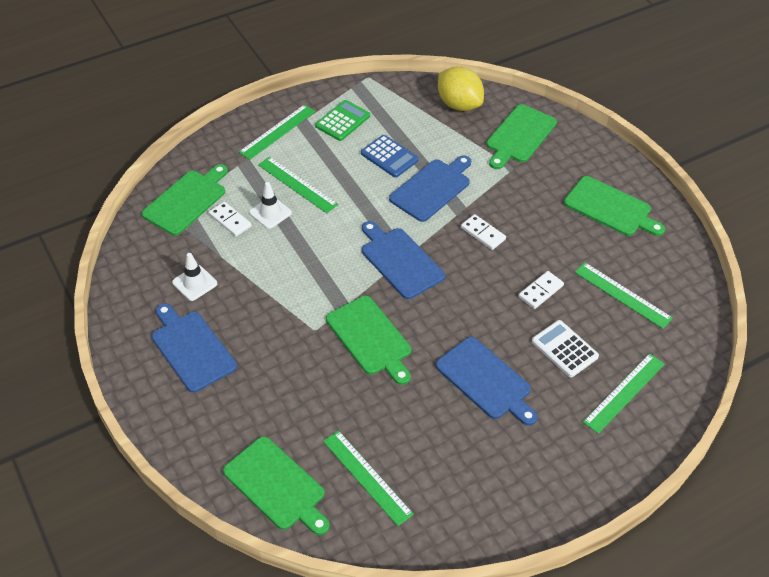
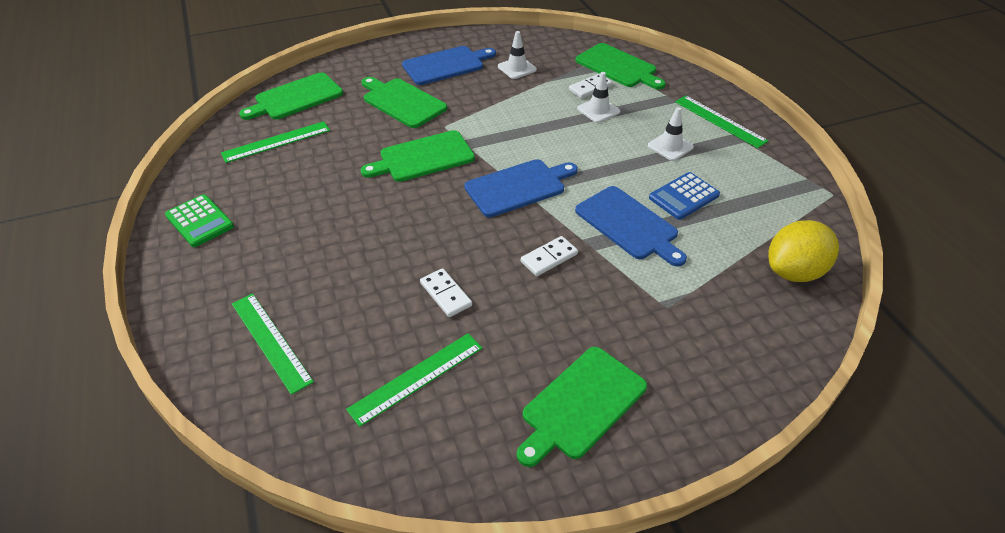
camera: 100 degrees right, 5 degrees down
(297, 184) = (638, 128): green ruler -> none
(322, 164) = (670, 146): none -> white traffic cone
(342, 121) = (744, 167): green calculator -> green calculator (199, 221)
(486, 381) = (340, 228): blue cutting board -> none
(519, 136) = (735, 326): green cutting board -> green cutting board (402, 102)
(564, 349) = (354, 299): white calculator -> none

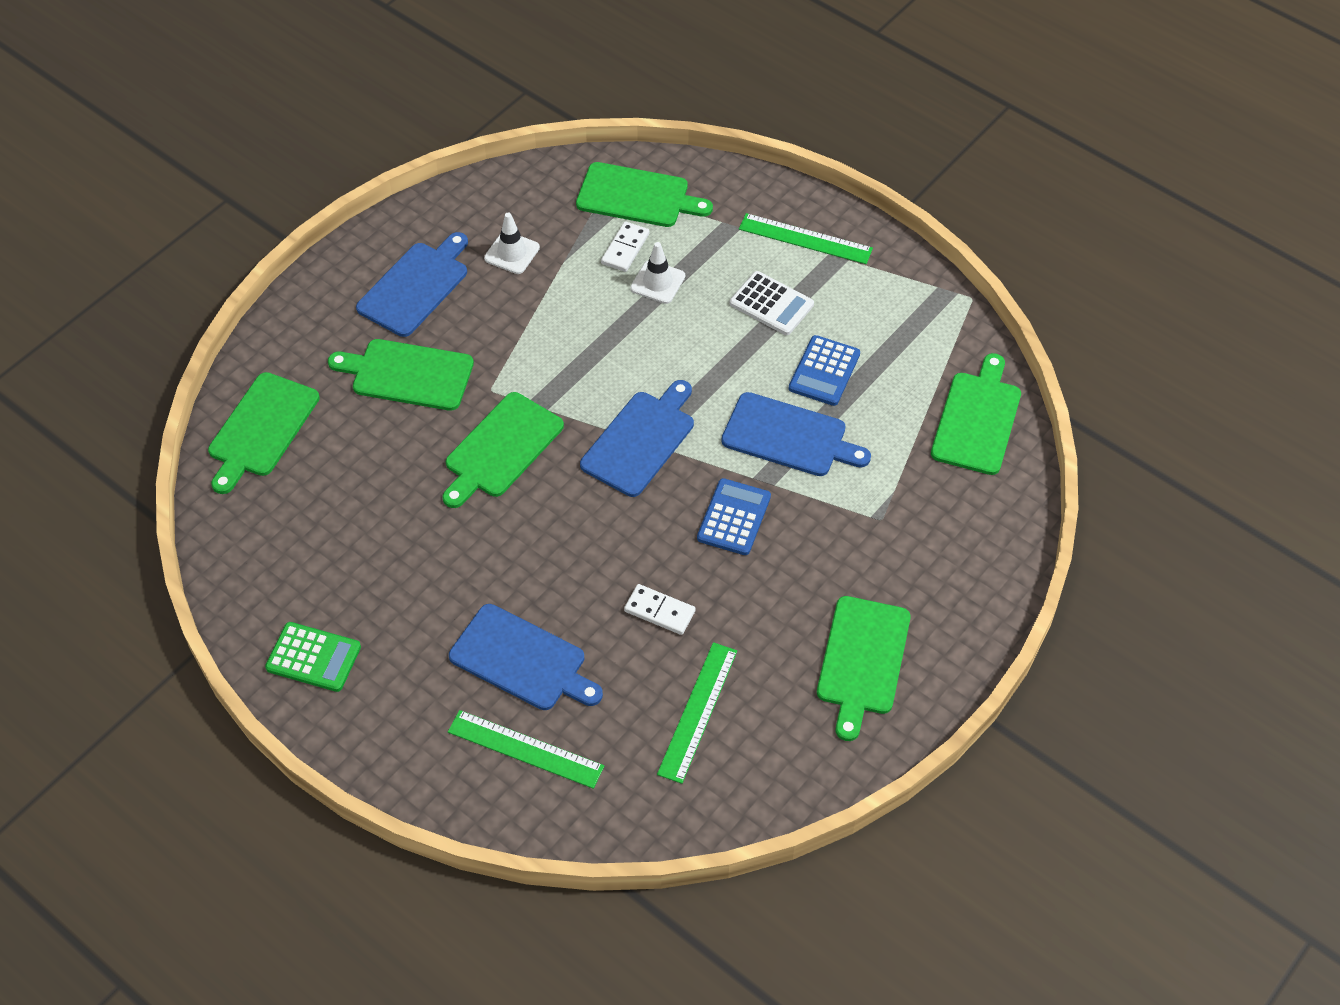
camera: 30 degrees left, 10 degrees up
(276, 142) = (300, 508): green ruler -> none
(323, 282) = (522, 660): none -> blue cutting board
(549, 258) = (734, 517): white domino -> blue calculator
(670, 146) = (771, 304): white traffic cone -> white calculator
(794, 271) = (977, 419): yellow lemon -> green cutting board

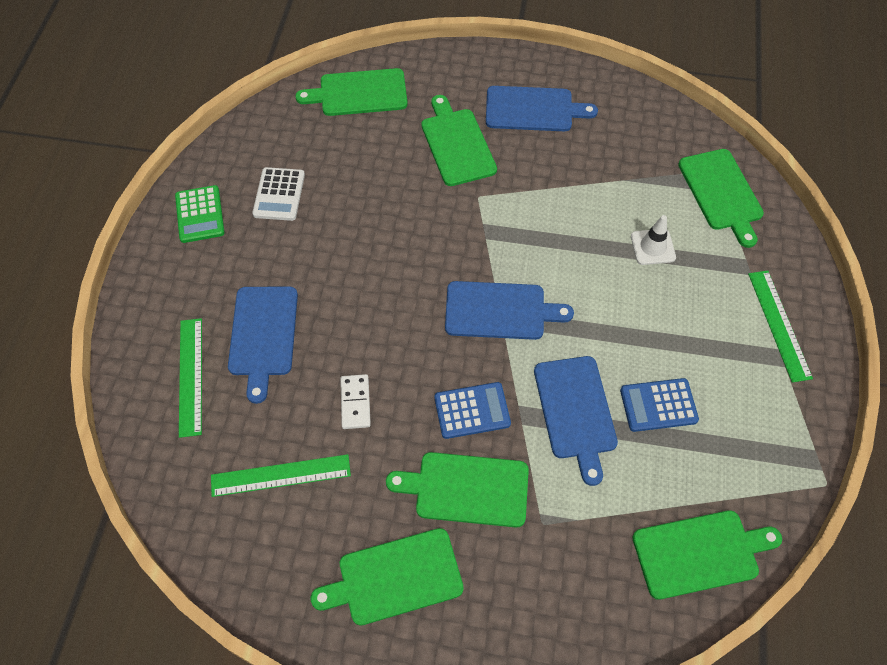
camera: 60 degrees right, 5 degrees up
(501, 448) = (432, 229): green cutting board -> green cutting board (466, 489)
(512, 253) = (605, 146): white traffic cone -> none
(625, 249) = (666, 211): white domino -> none
(771, 304) = (694, 333): white calculator -> white calculator (279, 194)

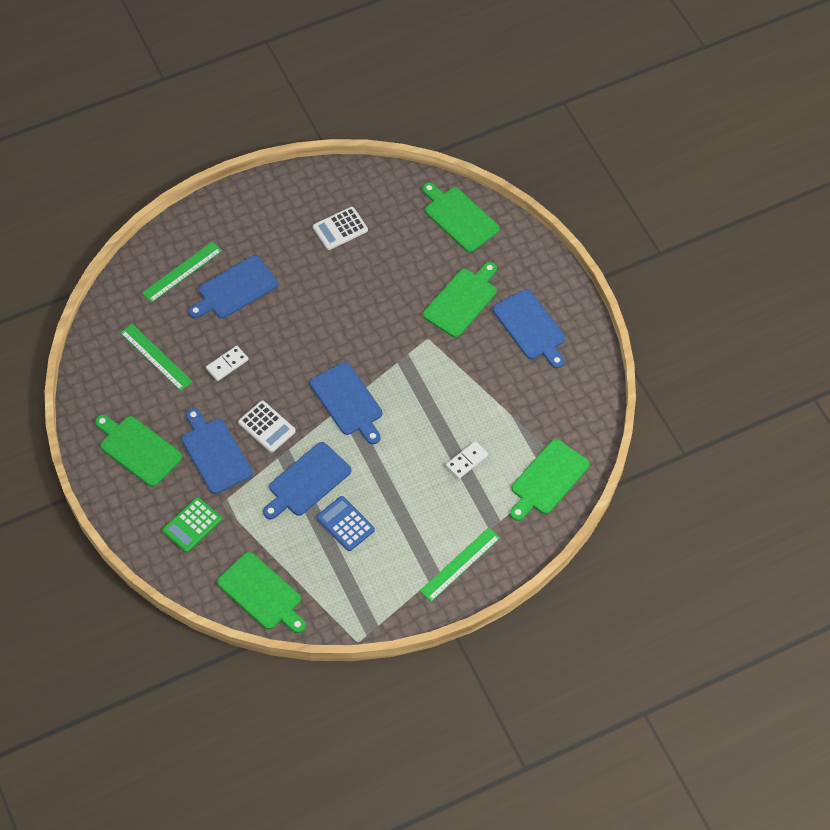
camera: 55 degrees right, 0 degrees up
(200, 214) = (292, 198): green calculator -> green calculator (192, 525)
(466, 489) = (215, 453): green cutting board -> blue cutting board
(472, 411) = (267, 427): blue calculator -> white calculator
(653, 247) = (466, 461): white traffic cone -> white domino

